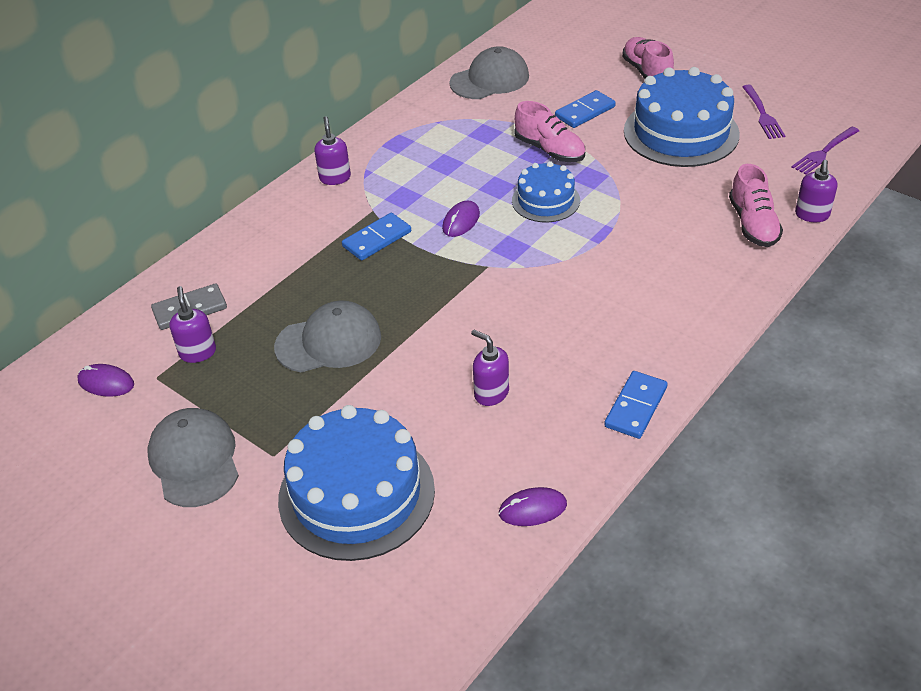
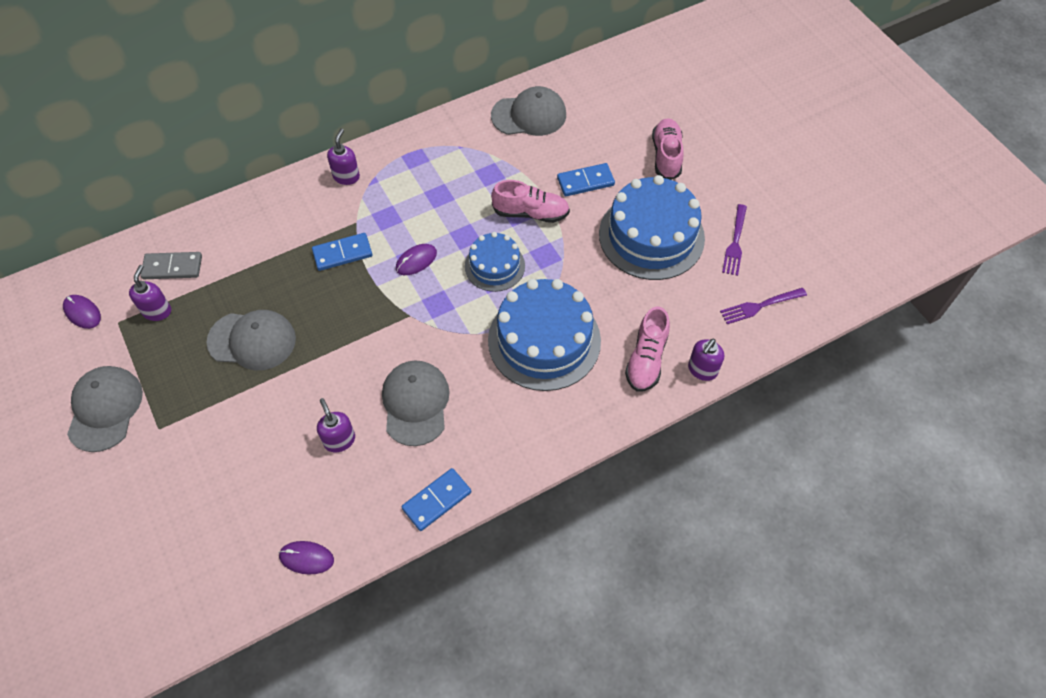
camera: 20 degrees right, 15 degrees up
(356, 494) = (195, 488): blue cake -> blue cake (544, 340)
(549, 150) = (530, 213): pink shoe -> pink shoe turned 60 degrees counterclockwise
(550, 335) = (415, 403): none -> grey cap

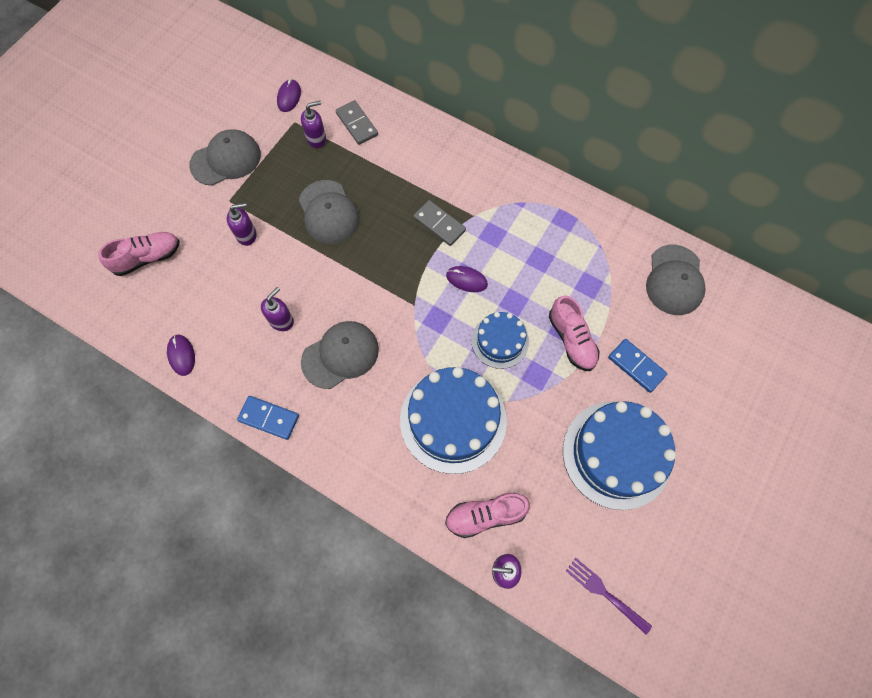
camera: 60 degrees right, 10 degrees up
(342, 253) = (439, 224): blue domino -> grey domino
(346, 176) = (511, 183): purple soap dispenser -> purple soap dispenser (247, 235)
(529, 115) = (674, 280): grey cap -> grey cap turned 45 degrees clockwise
(666, 156) = (716, 421): pink shoe -> pink shoe (147, 258)
(735, 242) = (662, 535): purple fork -> none

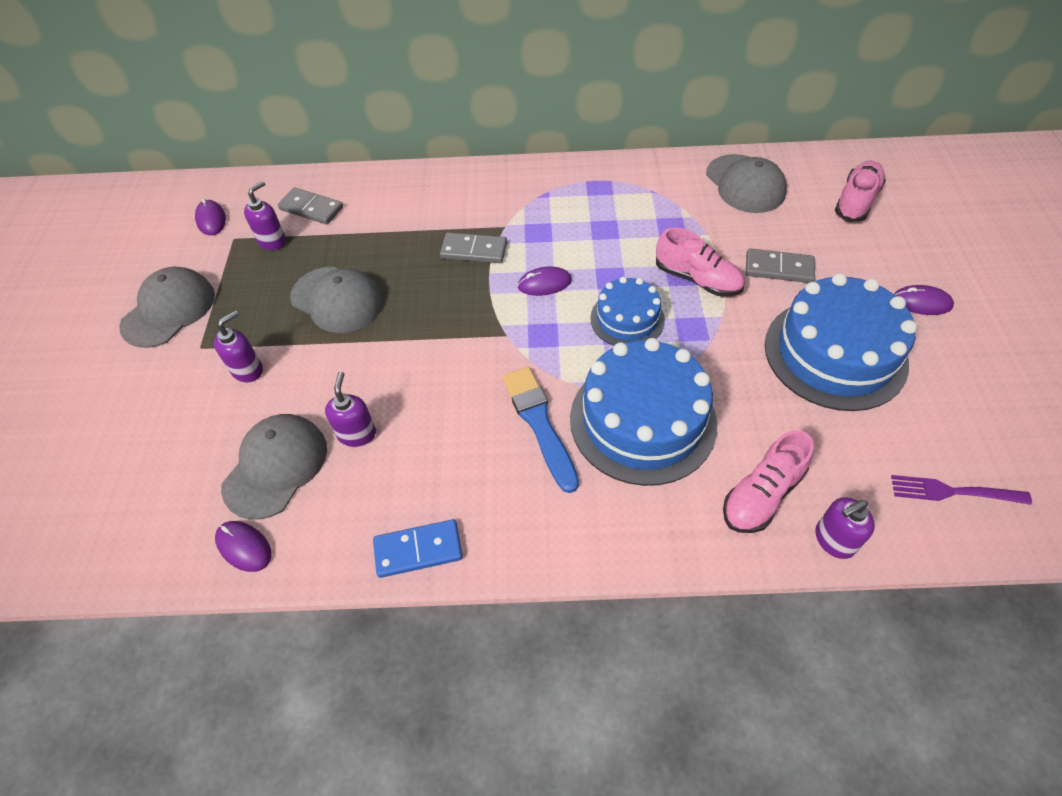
camera: 30 degrees left, 15 degrees down
(147, 258) = (121, 462): pink shoe -> pink shoe (856, 201)
(340, 355) = (458, 429): grey cap -> grey cap (276, 467)
(390, 382) = (540, 424): none -> blue brush
(636, 366) = (779, 268): blue domino -> grey domino
(714, 456) = (921, 302): none -> purple mouse

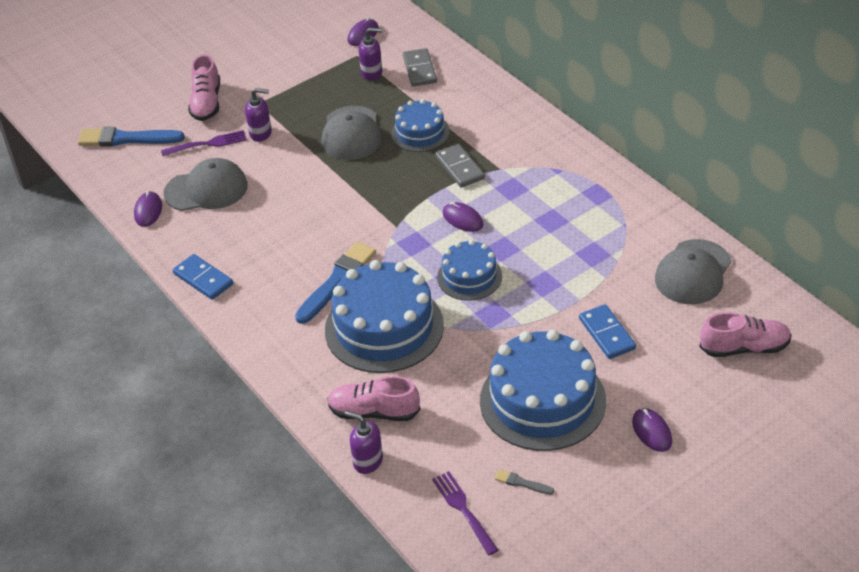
camera: 55 degrees right, 10 degrees down
(96, 502) = (127, 139): none -> blue brush
(169, 310) = (273, 71): grey cap -> none
(204, 427) = (207, 144): none -> purple fork
(357, 434) = (257, 207): purple soap dispenser -> none
(396, 252) = (420, 132): none -> blue cake
(697, 279) = (547, 294): pink shoe -> pink shoe (206, 103)
(779, 268) = (607, 334): grey domino -> blue domino
(938, 425) = (522, 483): none -> grey brush

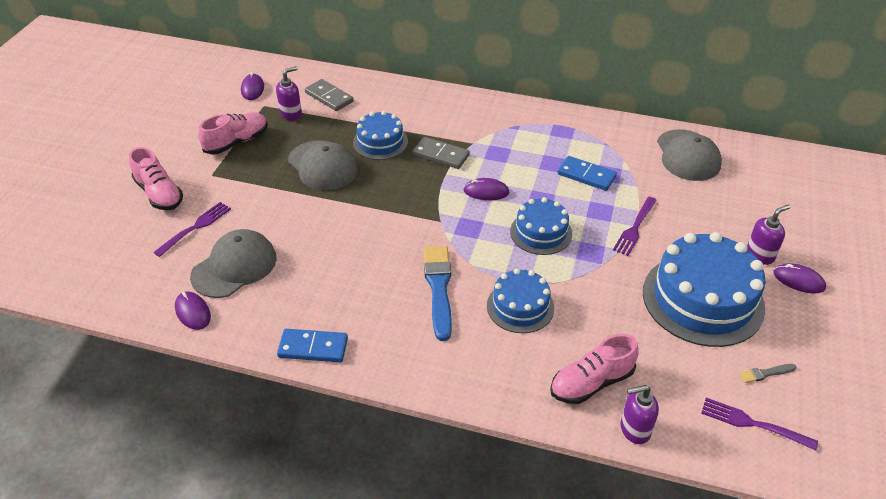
camera: 40 degrees left, 0 degrees up
(127, 139) = (105, 257): blue brush -> none
(261, 133) = (239, 198): purple soap dispenser -> purple soap dispenser (760, 255)
(384, 327) = (520, 306): blue cake -> blue cake, size x0.56
(557, 313) = (635, 227): none -> purple fork
(607, 334) = (685, 225): blue domino -> blue domino (586, 175)
(744, 348) = (780, 190): pink shoe -> pink shoe (237, 142)

